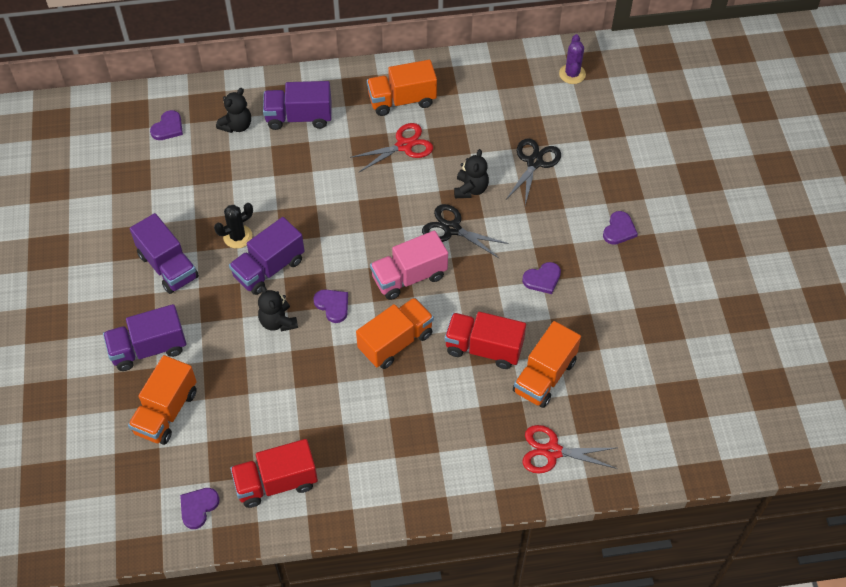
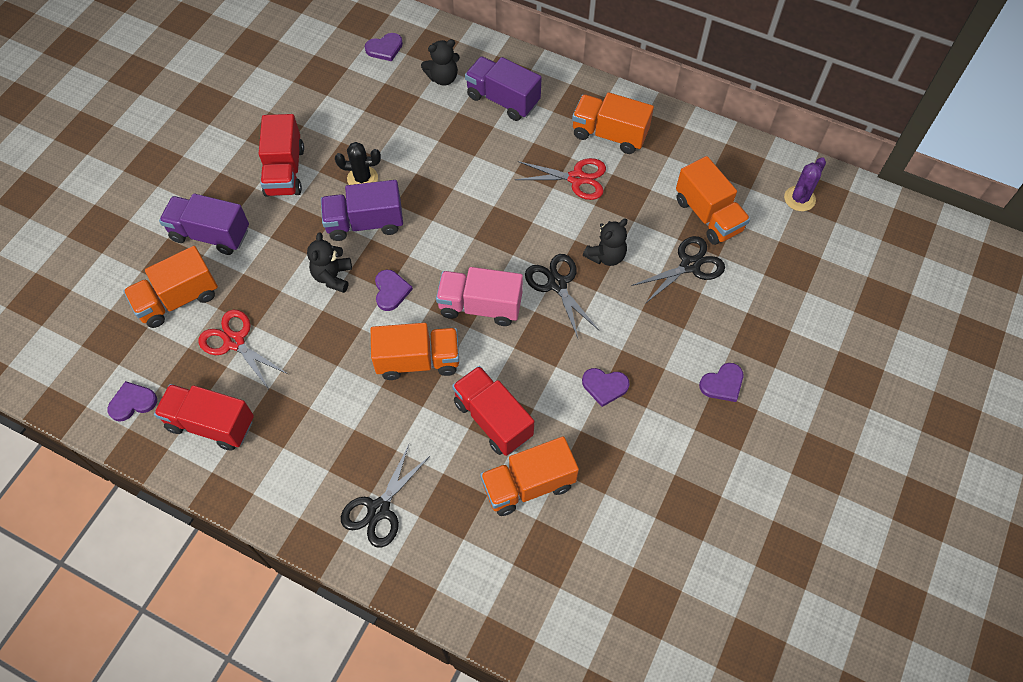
camera: 35 degrees right, 5 degrees up
(168, 266) = (285, 171): purple truck -> red truck
(454, 459) = (379, 510): none -> black scissors
(519, 120) = (708, 215): none -> orange truck
(552, 451) = (475, 565): red scissors -> red scissors (234, 341)

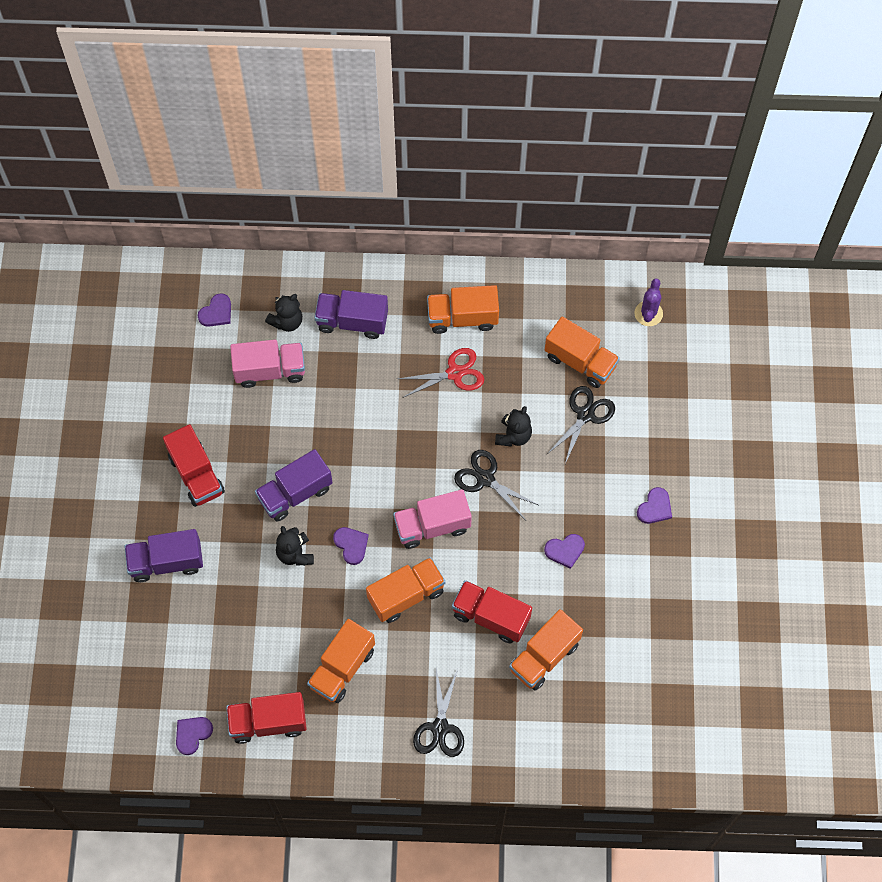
camera: 25 degrees left, 5 degrees up
(178, 299) = (175, 632): orange truck -> orange truck (342, 668)
(234, 341) = (245, 646): red scissors -> none
(362, 178) = (269, 452): black cactus -> none
(404, 111) = (270, 370): none -> pink truck

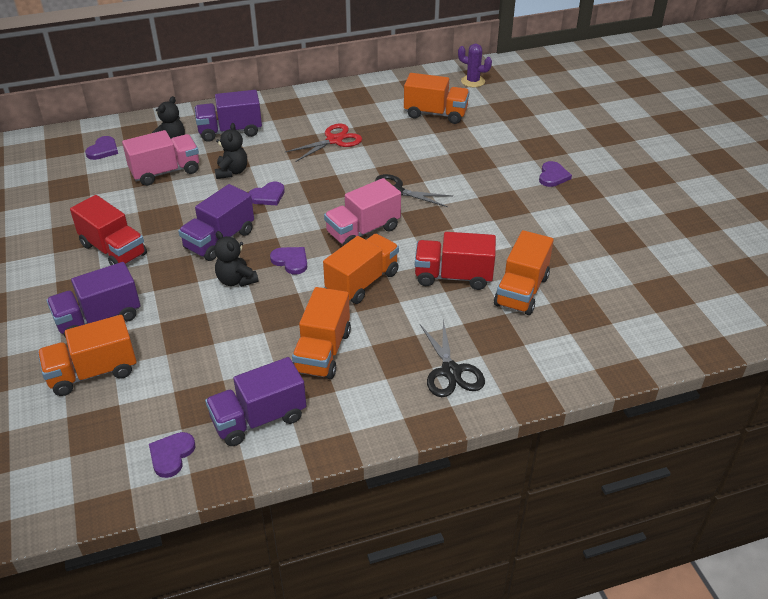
camera: 20 degrees left, 25 degrees down
(268, 722) = (259, 419): red truck -> purple truck
(462, 318) = (324, 111): orange truck -> orange truck (93, 372)
(513, 436) = (405, 163): black teddy bear -> black teddy bear (232, 172)
(565, 550) = (494, 218): purple heart -> purple heart (267, 196)
(585, 414) = (458, 139): black scissors -> none
(648, 313) = (473, 81): purple cactus -> purple cactus turned 60 degrees counterclockwise

